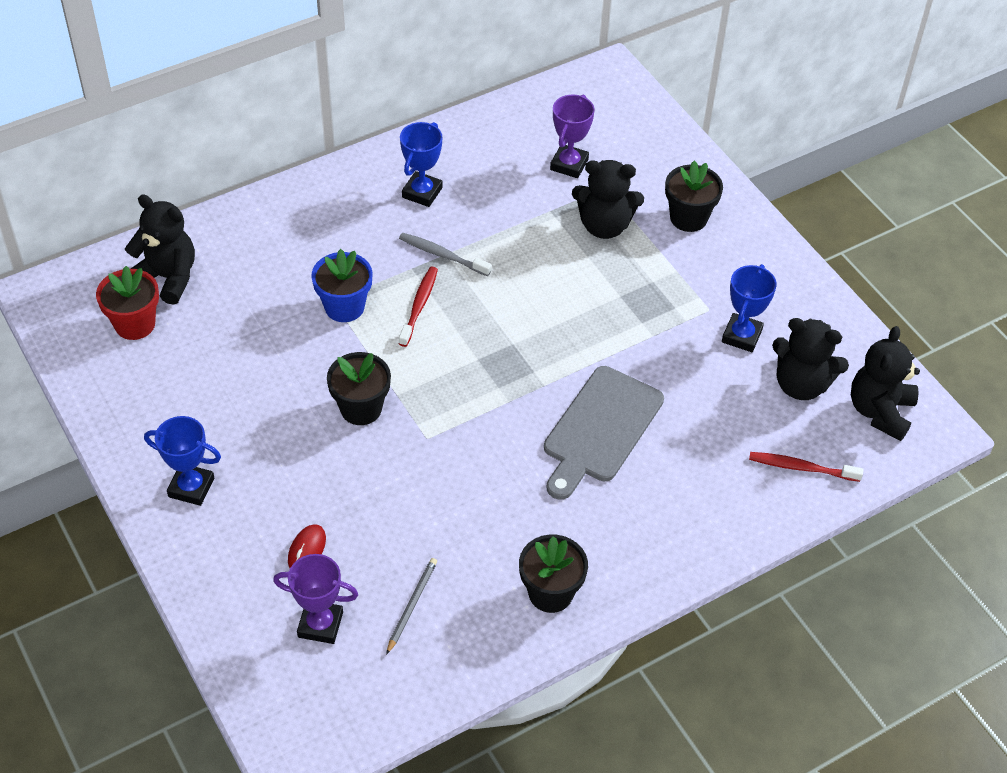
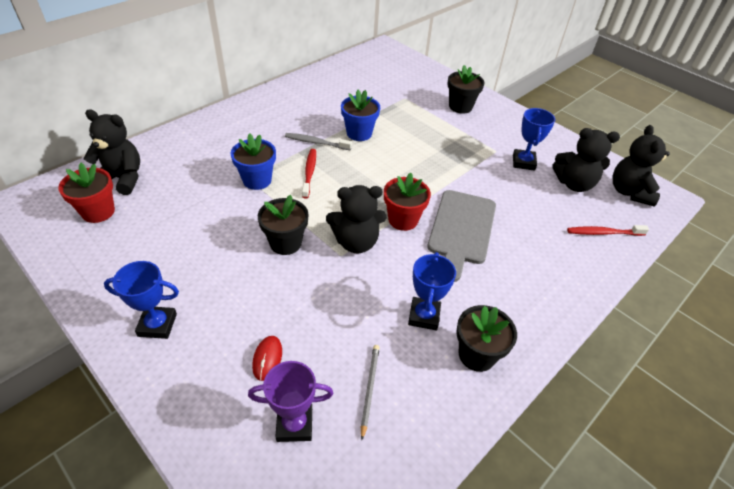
camera: 15 degrees left, 5 degrees down
(422, 192) = (292, 111): blue trophy -> blue trophy (424, 316)
(510, 247) = (359, 133): none -> blue flower pot
(525, 400) = (403, 220): none -> red flower pot
(569, 164) = (378, 89): purple trophy -> none
(604, 226) = (412, 116): black teddy bear -> black teddy bear (356, 242)

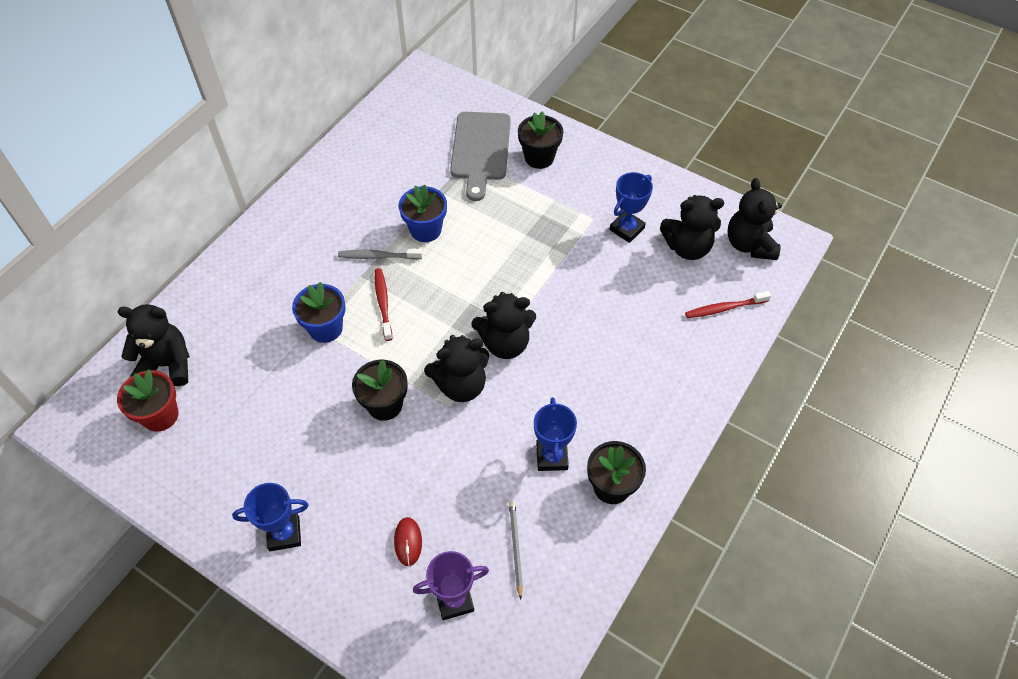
camera: 10 degrees left, 10 degrees up
(403, 220) = (505, 343): red flower pot -> black teddy bear
(461, 230) = (571, 341): grey cutting board -> grey cutting board (480, 150)
(523, 162) = (627, 229): blue trophy -> blue trophy turned 45 degrees clockwise

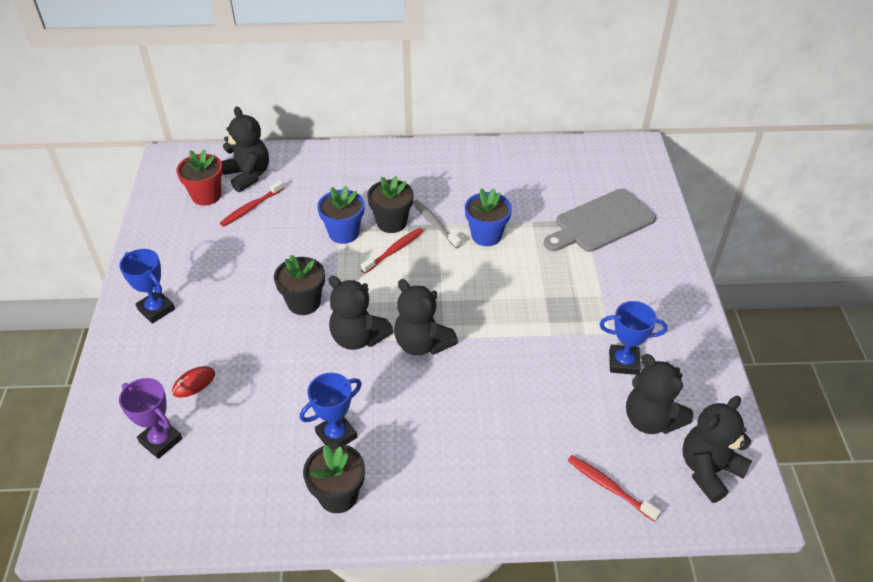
camera: 55 degrees right, 10 degrees down
(218, 385) = (251, 208): none -> red toothbrush
(515, 548) = (232, 456): grey pencil -> none
(539, 157) = (635, 262): black flower pot -> black flower pot (391, 222)

